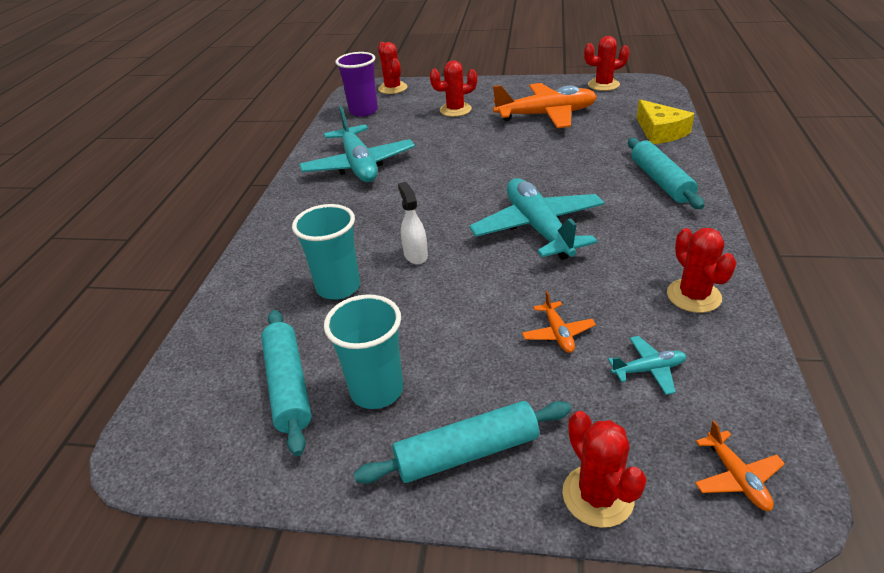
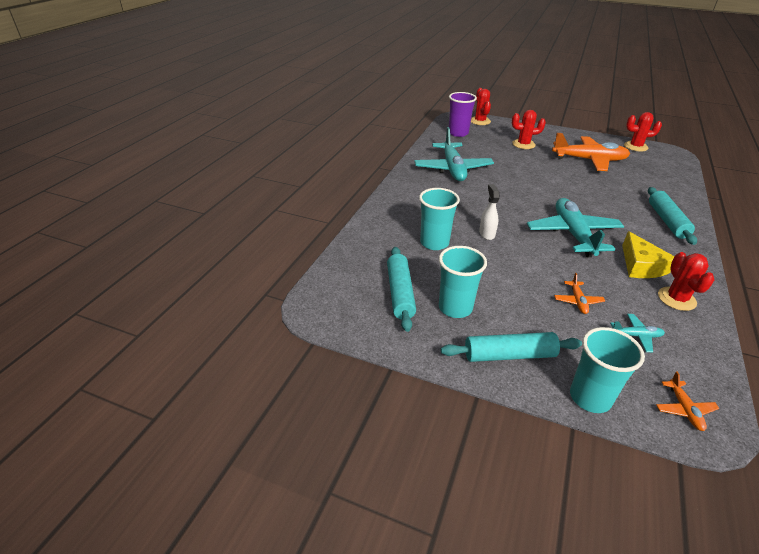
camera: 10 degrees right, 0 degrees up
(597, 496) = (590, 397): red cactus -> turquoise cup
(660, 132) = (673, 187): yellow cheese -> yellow cheese (640, 265)

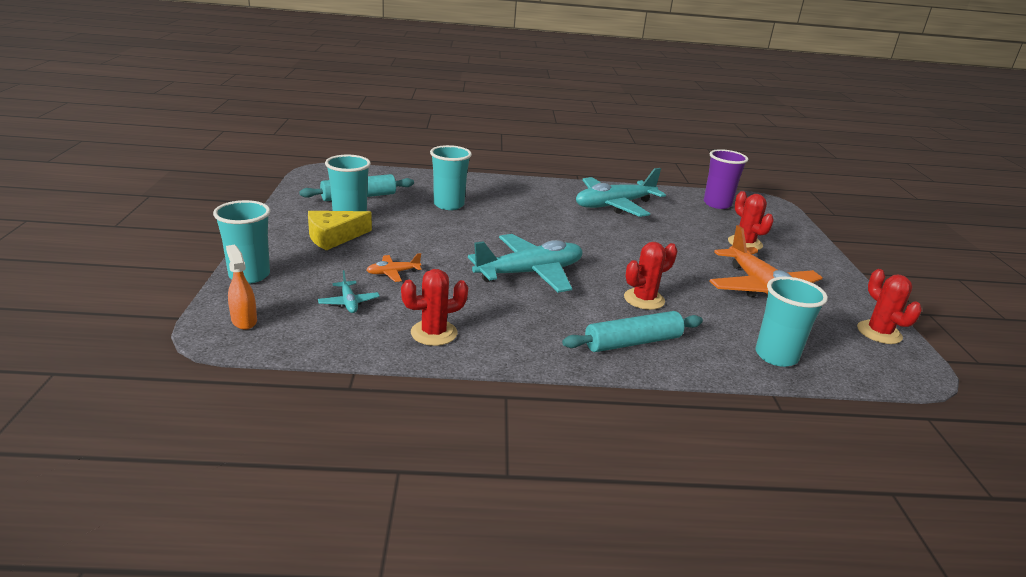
camera: 65 degrees right, 10 degrees down
(480, 121) = (776, 215): red cactus -> red cactus (644, 299)
(487, 234) = (487, 227): white spray bottle -> none
(509, 355) = (294, 241): turquoise rolling pin -> none
(640, 265) = (492, 314): yellow cheese -> yellow cheese (334, 237)
(669, 182) = (776, 356): none -> turquoise cup
(684, 409) = (244, 321): orange plane -> orange spray bottle

